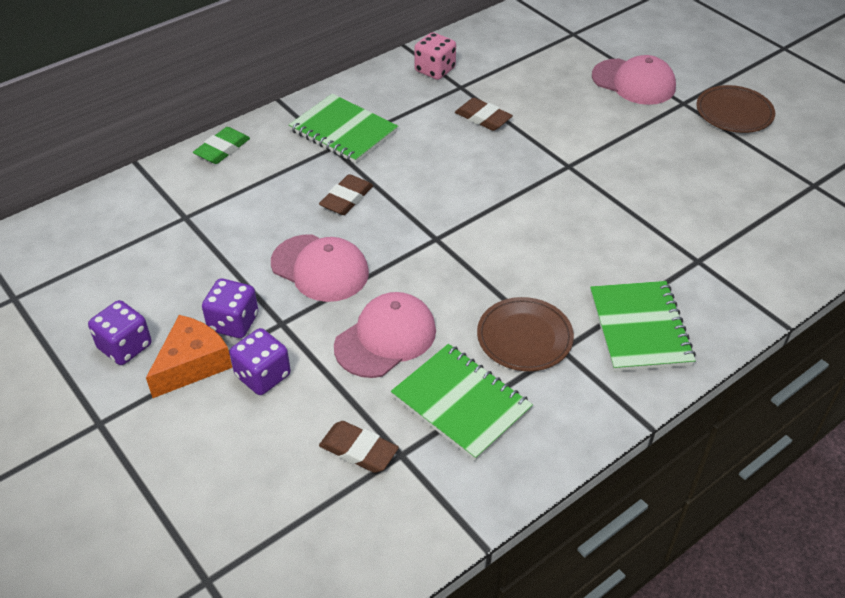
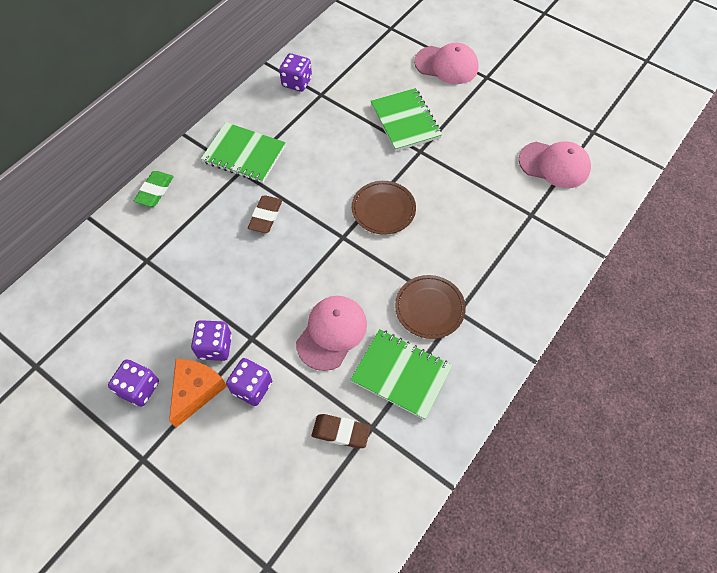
camera: 15 degrees left, 15 degrees up
(320, 268) = (265, 283): pink cap -> pink cap (554, 165)
(435, 70) = (297, 82): pink dice -> purple dice
(483, 118) = (346, 120): brown eraser -> none
(640, 328) = (506, 281): green notebook -> green notebook (405, 121)
(734, 112) = (524, 79): brown plate -> brown plate (383, 209)

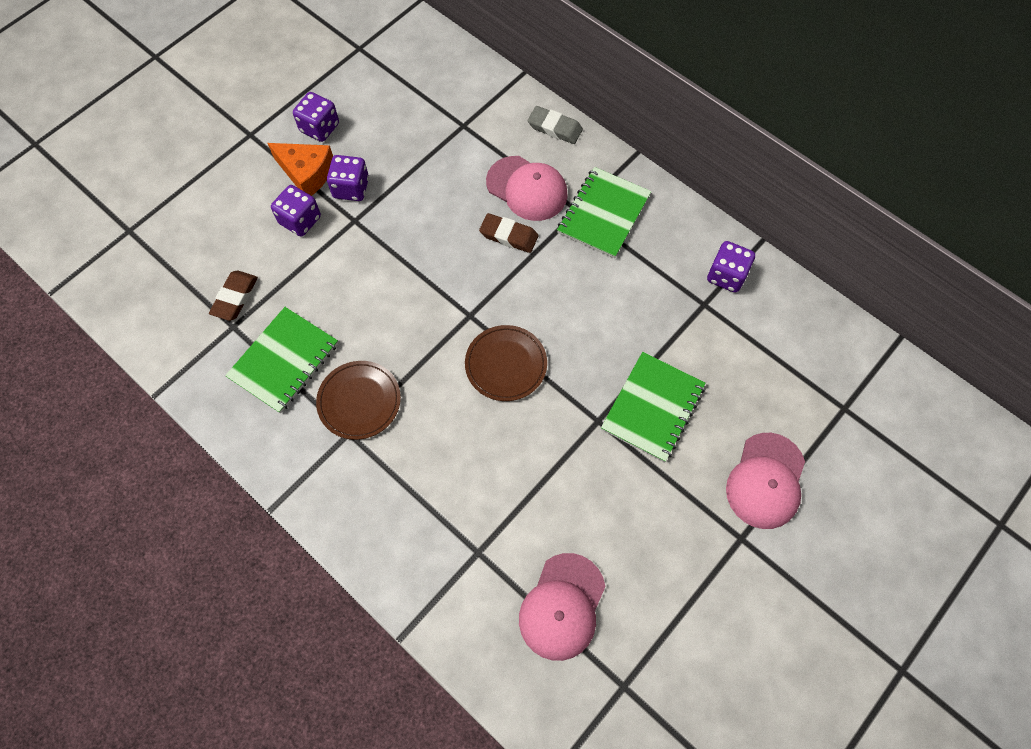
camera: 95 degrees right, 5 degrees up
(155, 191) = (555, 128): green eraser -> grey eraser
(332, 333) = (346, 296): pink cap -> pink cap (527, 188)
(405, 121) = (653, 408): green notebook -> green notebook turned 45 degrees counterclockwise

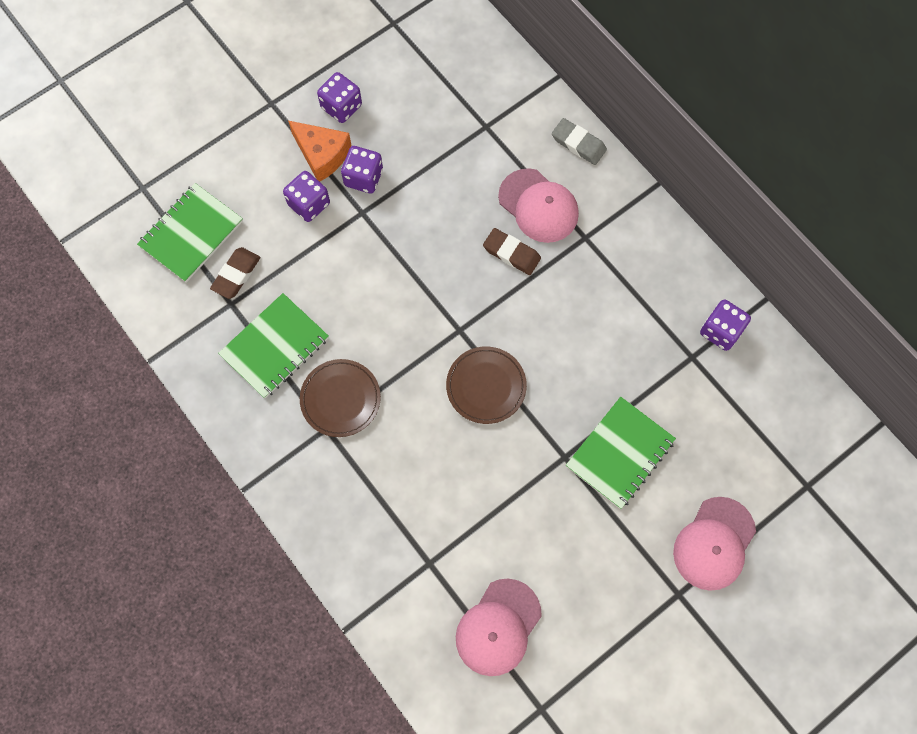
camera: 10 degrees right, 5 degrees up
(603, 214) = (610, 246): green notebook -> green notebook (191, 234)

